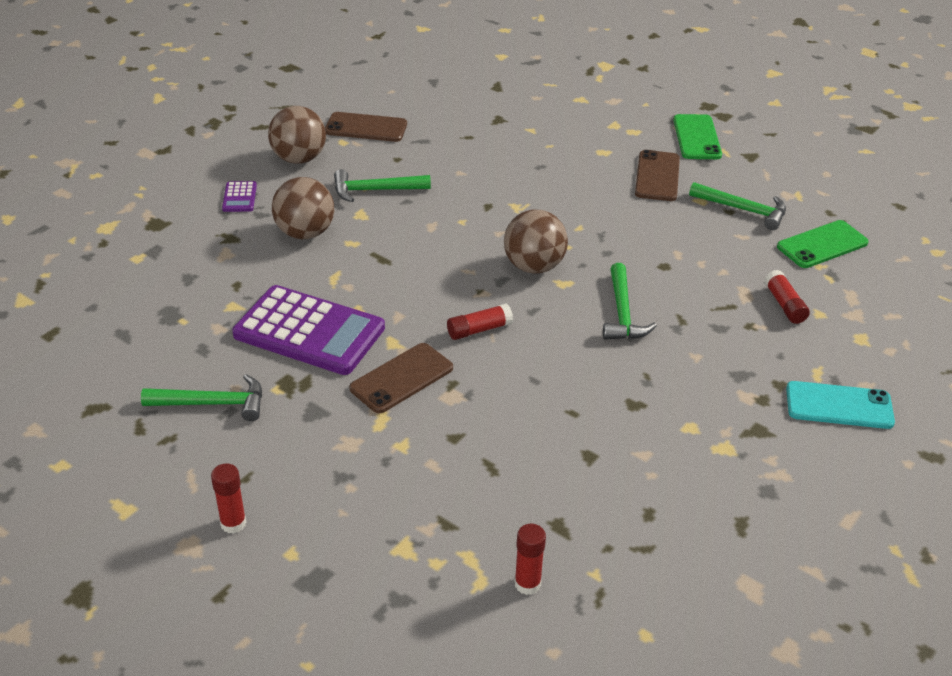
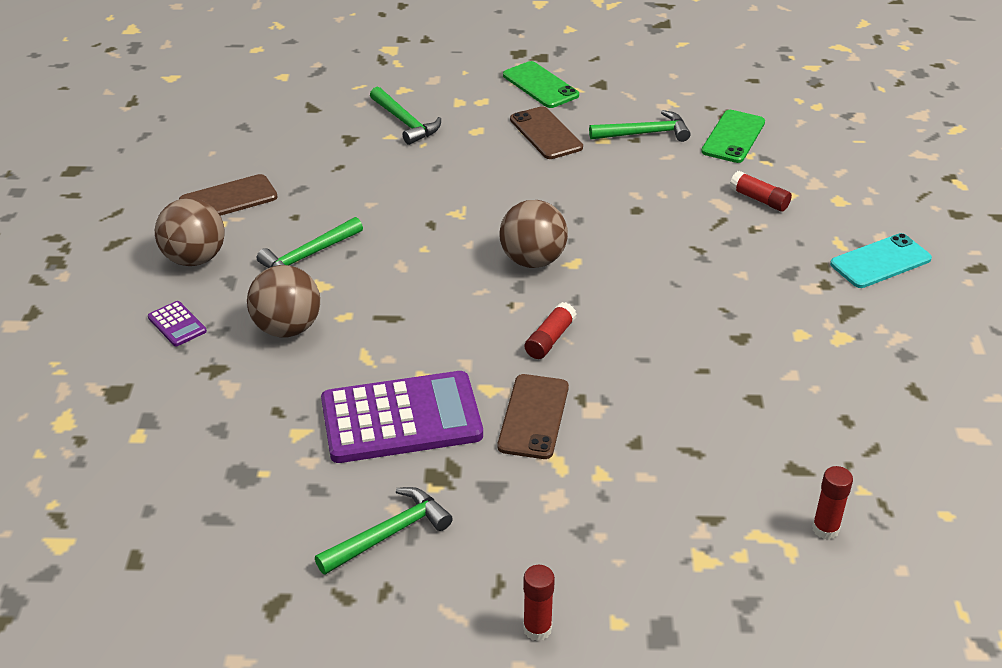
camera: 35 degrees left, 0 degrees up
(622, 313) = (648, 266): green hammer -> green hammer (405, 122)

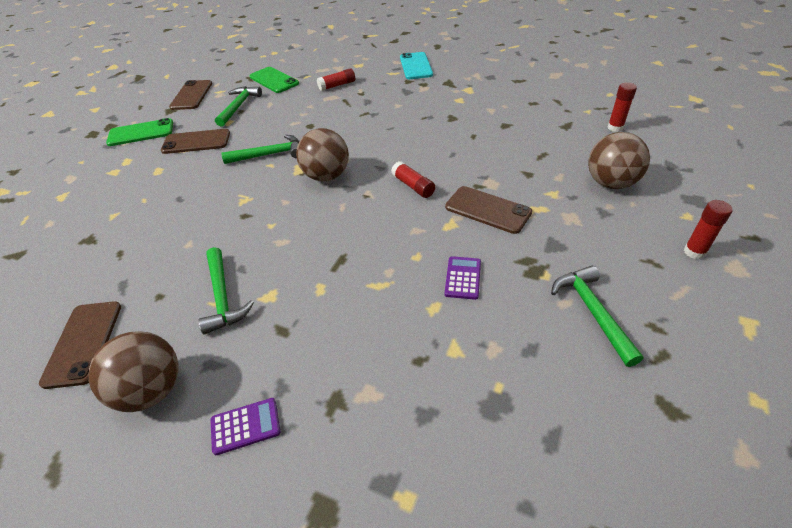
camera: 65 degrees left, 5 degrees up
(287, 328) = (311, 331): brown ball -> brown ball (610, 183)
(401, 418) = (462, 278): purple calculator -> purple calculator, size x0.42
(405, 122) = (105, 203): green hammer -> green hammer (269, 154)
(646, 85) = (191, 95): none -> brown phone

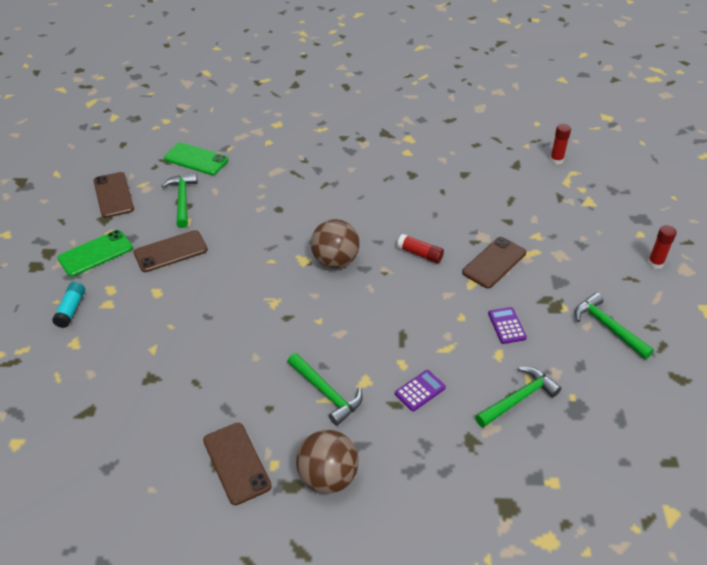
camera: 25 degrees left, 0 degrees up
(84, 170) = (71, 309): none -> turquoise glue stick
(245, 426) = (419, 476): purple calculator -> purple calculator (420, 390)
(269, 154) = (261, 250): green hammer -> green hammer (518, 399)
(337, 85) = (272, 155): red glue stick -> none
(415, 66) = (339, 117): turquoise phone -> none
(488, 210) = (494, 262): brown phone -> brown phone turned 60 degrees counterclockwise
(610, 183) = (575, 216): brown ball -> none

